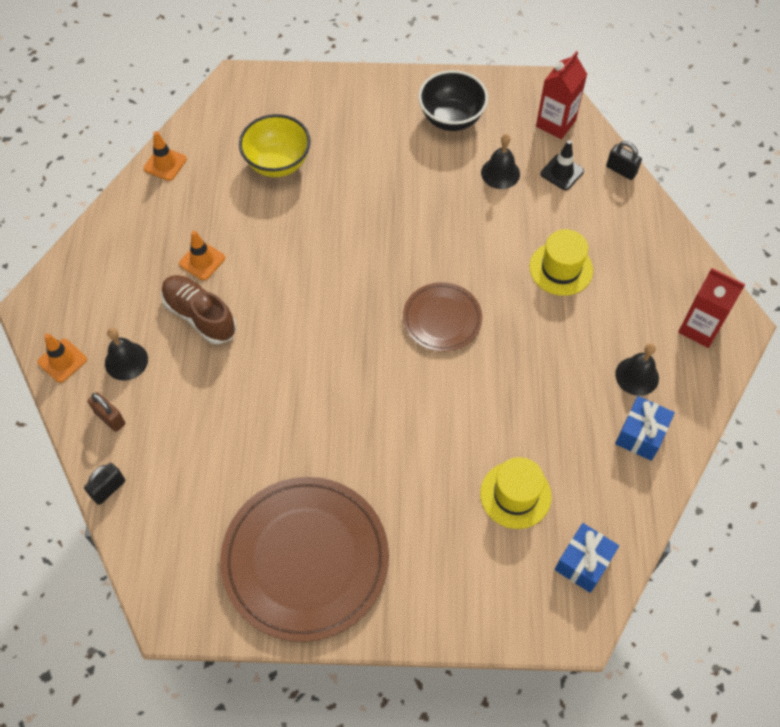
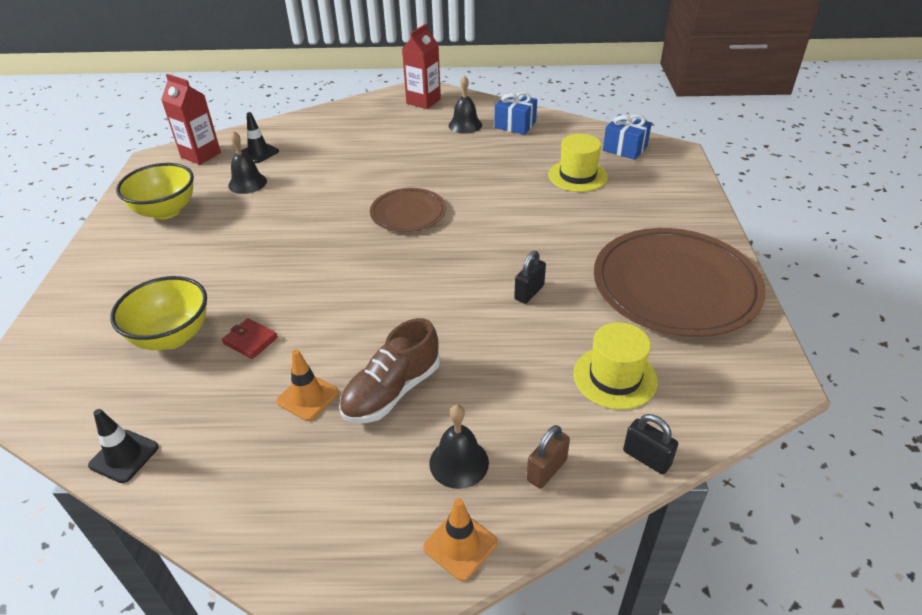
camera: 90 degrees left, 20 degrees down
(165, 164) = (124, 456): orange traffic cone -> black traffic cone
(267, 215) = (250, 340): none -> red wallet
(451, 118) = (166, 211): black bowl -> yellow bowl
(561, 268) = (361, 154): yellow hat -> yellow hat (615, 377)
(621, 170) = (266, 127): black padlock -> black padlock (529, 292)

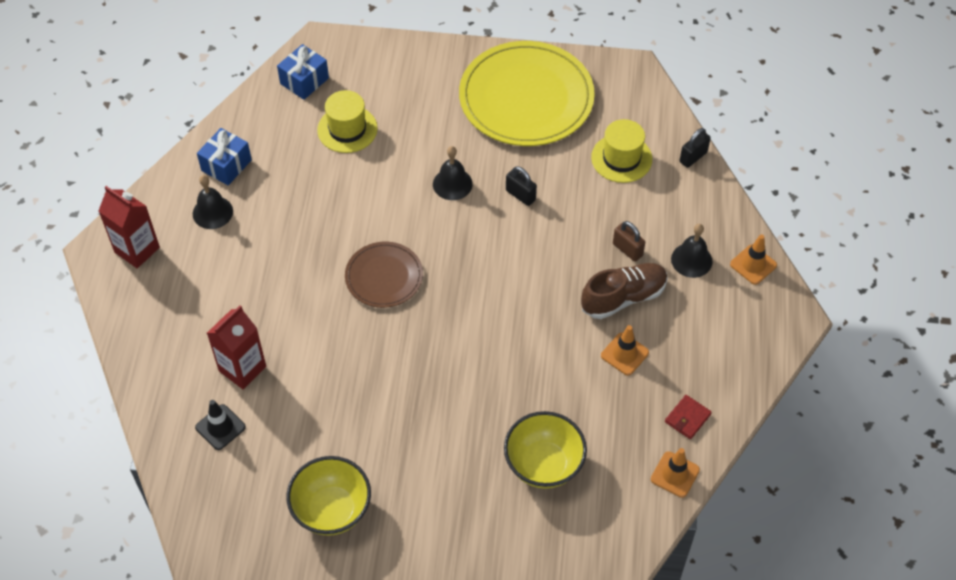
camera: 85 degrees left, 15 degrees up
(124, 456) = (675, 474): black traffic cone -> orange traffic cone
(201, 155) = (208, 493): red carton -> red carton (242, 369)
(247, 183) = (290, 432): black bell -> black bell (452, 184)
(250, 340) = (556, 401): red wallet -> red wallet (687, 418)
(392, 391) = (623, 297): brown shoe -> brown shoe turned 75 degrees counterclockwise
(546, 470) = (700, 212): brown padlock -> brown padlock (627, 250)
(675, 286) = (526, 98): brown plate -> yellow plate

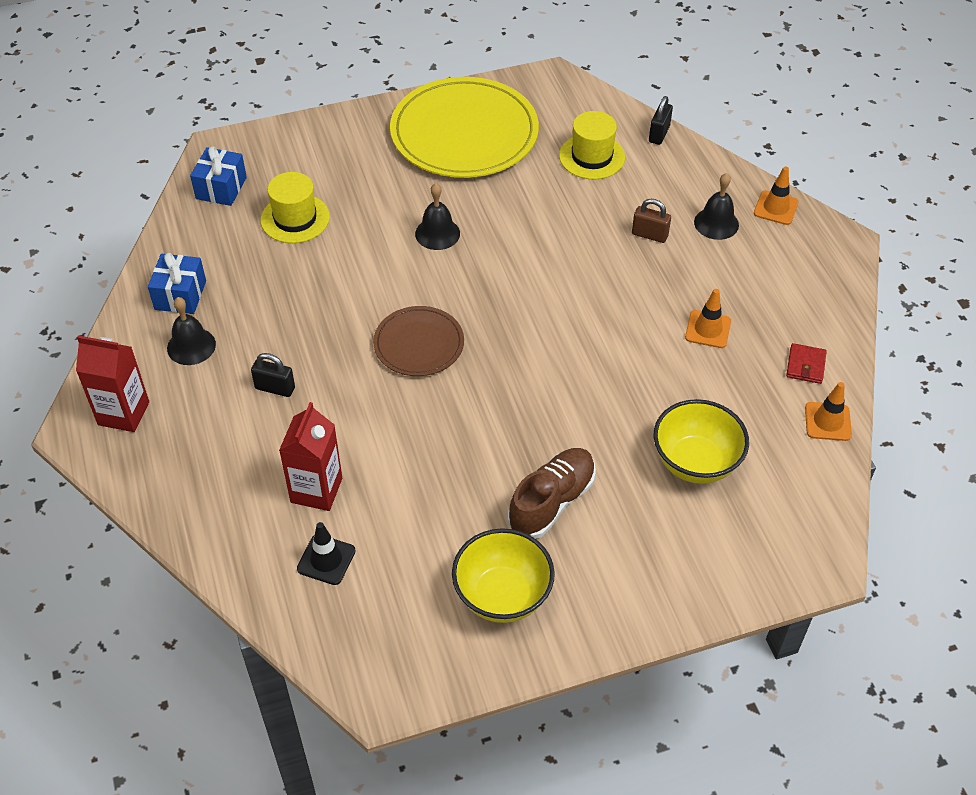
camera: 25 degrees left, 5 degrees down
(520, 195) = (513, 221): black padlock -> black padlock (275, 388)
(623, 297) = (673, 279): brown shoe -> brown shoe (552, 501)

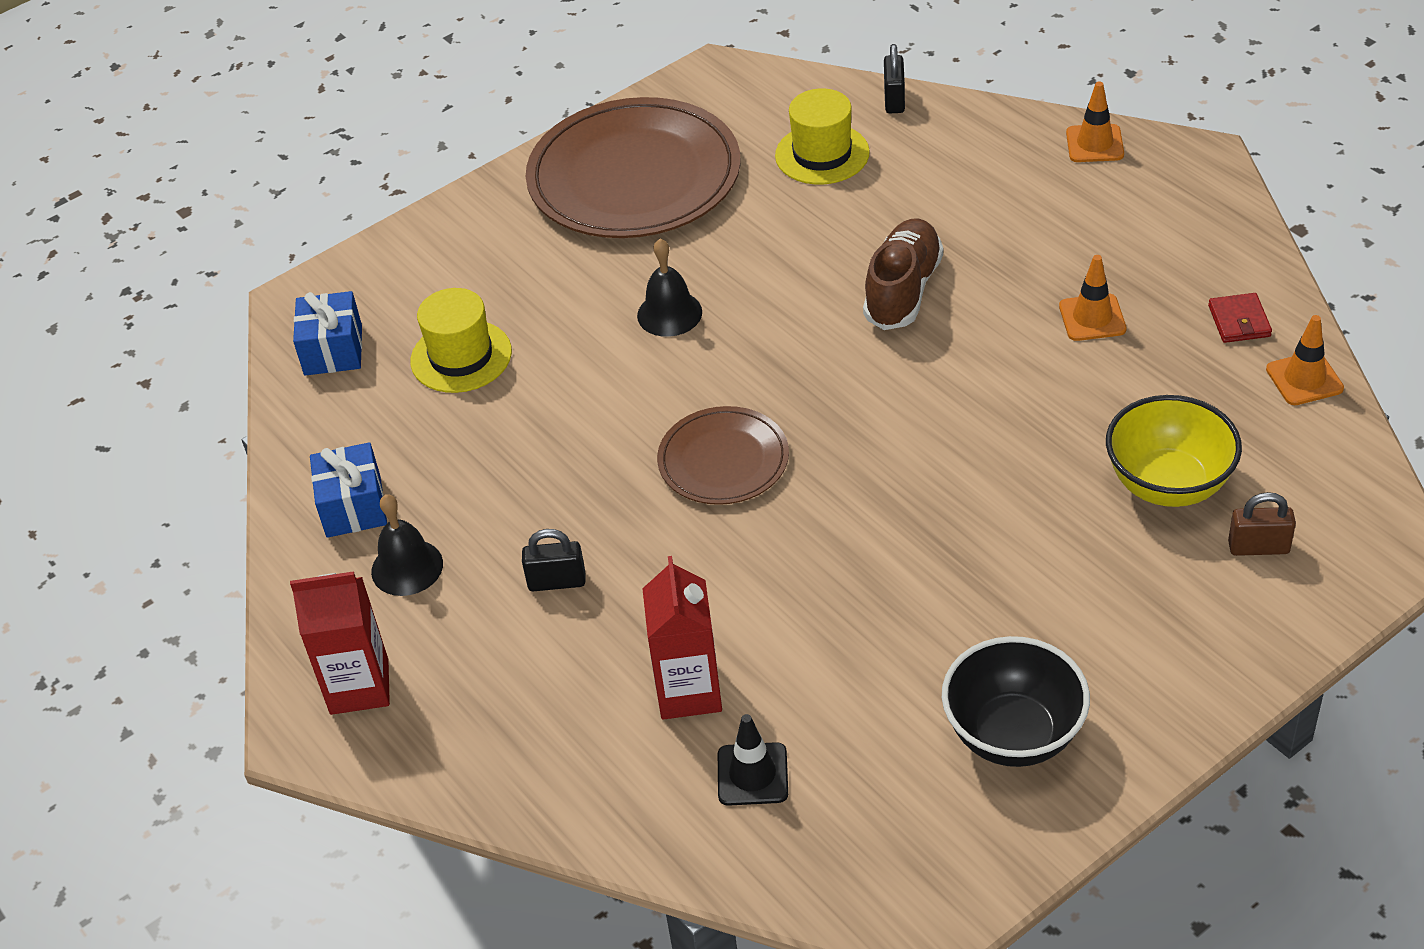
camera: 15 degrees left, 5 degrees down
(464, 133) = (634, 176): yellow plate -> brown plate
(502, 596) = (1013, 734): yellow bowl -> black bowl
(552, 501) = (1012, 596): brown shoe -> brown shoe (903, 290)
(649, 235) = (952, 227): brown padlock -> brown padlock (1258, 547)
(716, 223) = (1030, 186): black bell -> none

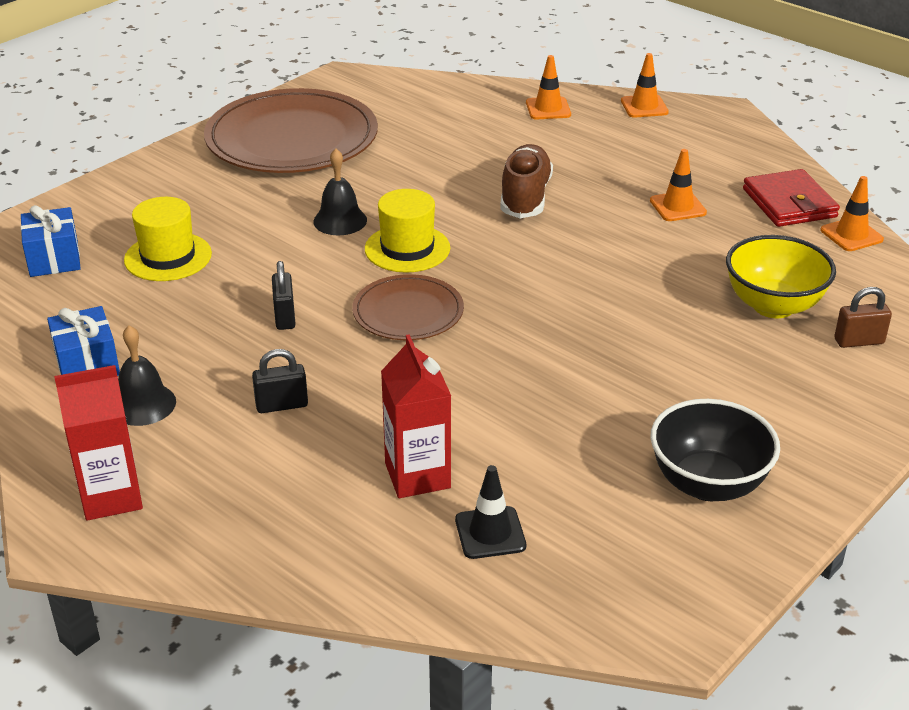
camera: 15 degrees left, 10 degrees down
(822, 154) = (438, 120): yellow hat -> yellow hat (407, 248)
(894, 100) = (485, 87): black padlock -> black padlock (285, 317)
(967, 141) = (548, 109): none -> orange traffic cone
(1239, 321) = (789, 203): red wallet -> red wallet, size x1.77

